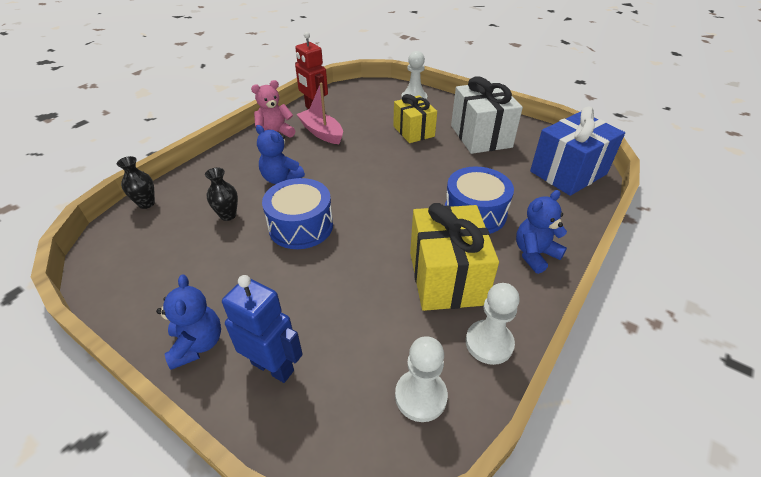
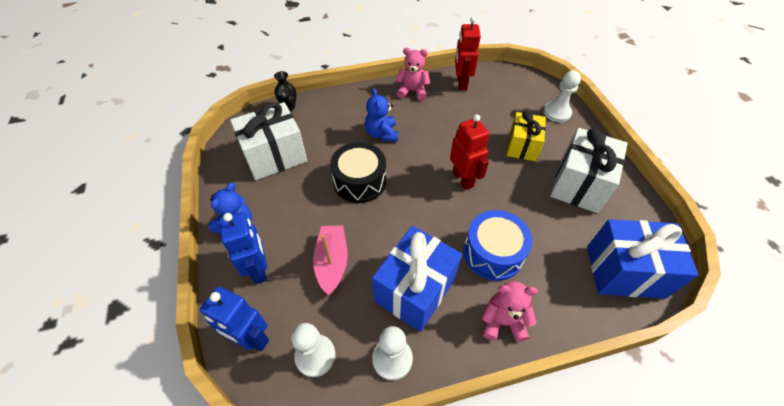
camera: 40 degrees right, 10 degrees up
(177, 254) = (275, 156): none -> white gift
(228, 215) = (325, 144): black vase -> none
(301, 226) = (360, 181): blue drum -> black drum
(321, 133) = (447, 108): pink boat -> pink boat (332, 262)
(337, 436) = (251, 339): none -> blue robot
(393, 175) = (463, 179): none -> red robot
(446, 277) = (415, 289): yellow gift -> blue gift
(534, 254) = (502, 321): blue teddy bear -> pink teddy bear

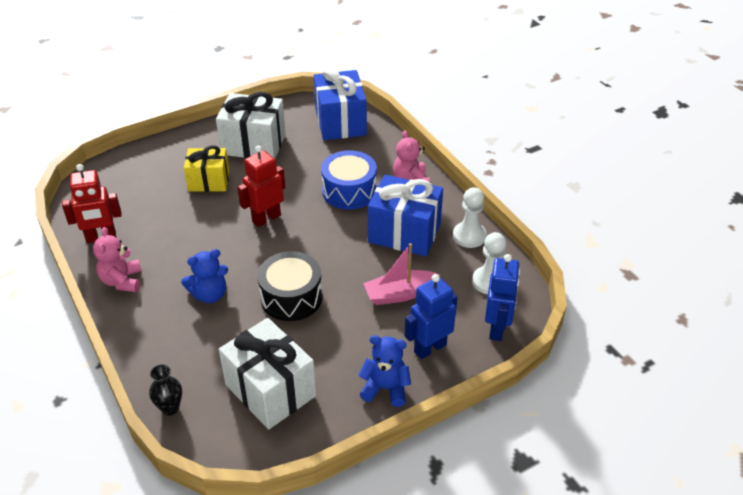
camera: 105 degrees left, 10 degrees down
(557, 113) = (150, 159): white pawn -> none

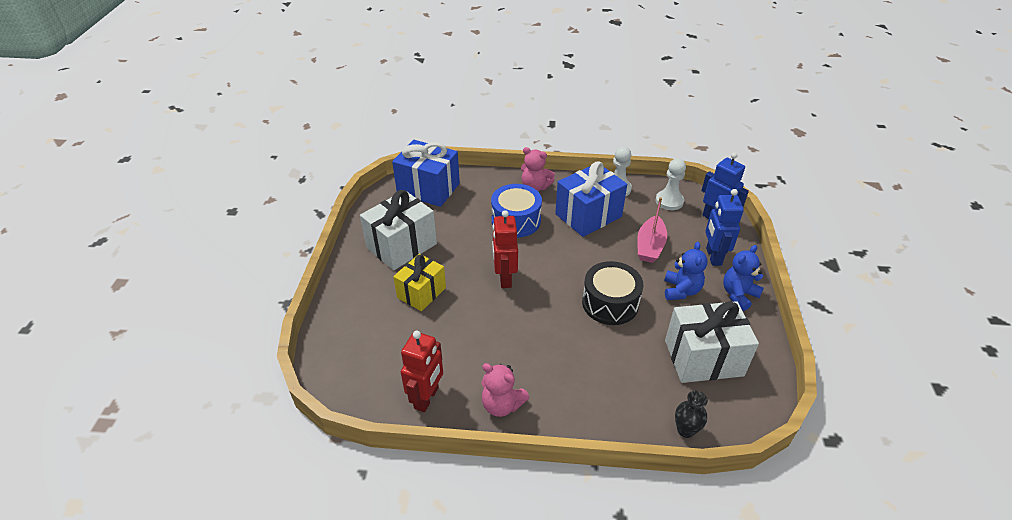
camera: 55 degrees left, 0 degrees up
(209, 294) = (568, 350): blue teddy bear -> blue teddy bear (681, 290)

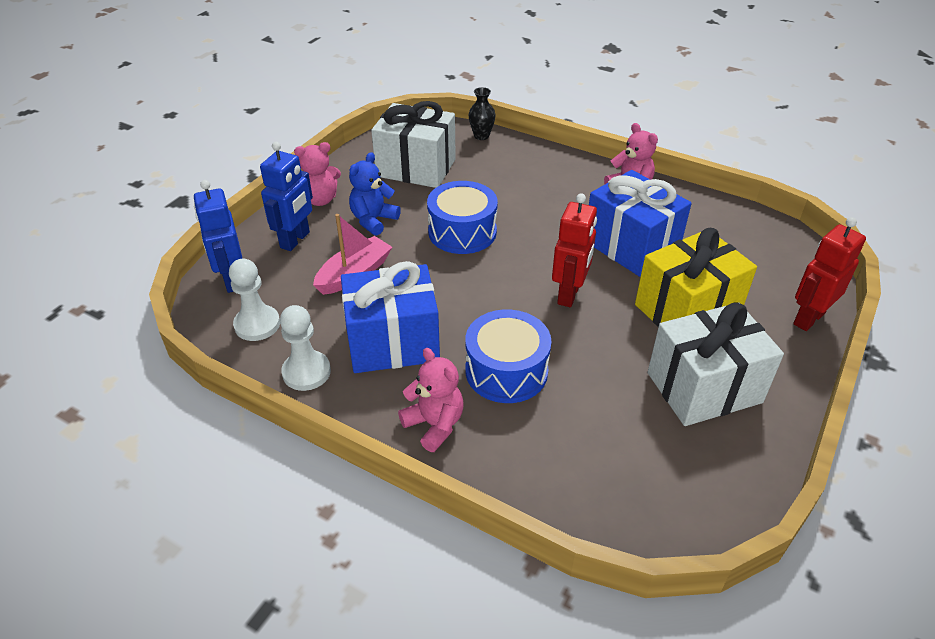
camera: 155 degrees left, 0 degrees up
(421, 293) = (687, 310): yellow gift -> yellow gift, size x1.52
(427, 398) = (702, 212): red robot -> red robot (808, 318)
(428, 189) = (631, 494): blue gift -> blue gift (631, 246)
(610, 303) = (462, 232): black drum -> blue drum
(738, 295) = (319, 199): blue teddy bear -> pink teddy bear

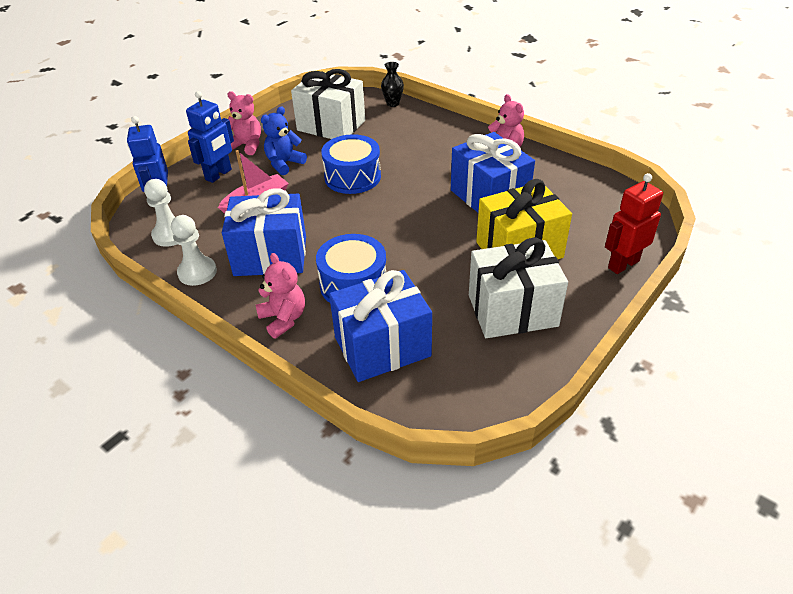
camera: 10 degrees right, 0 degrees up
(319, 199) = (247, 145): pink teddy bear -> pink teddy bear turned 150 degrees counterclockwise
(566, 449) = (382, 346): none -> blue gift
(569, 294) = (424, 230): red robot -> none

